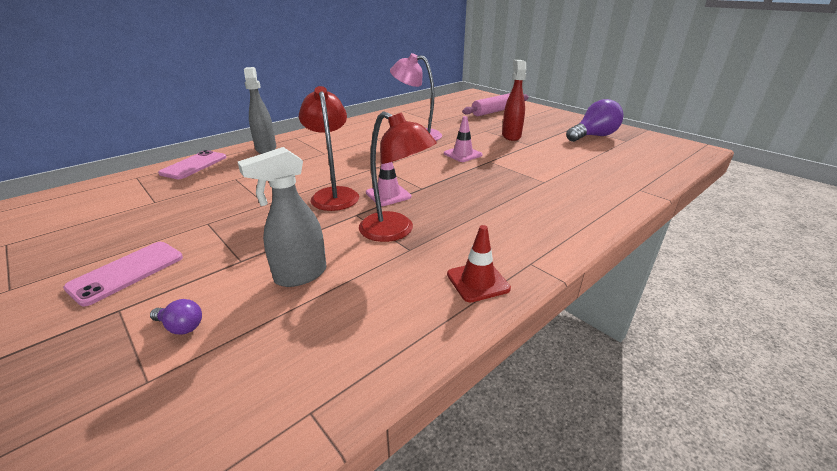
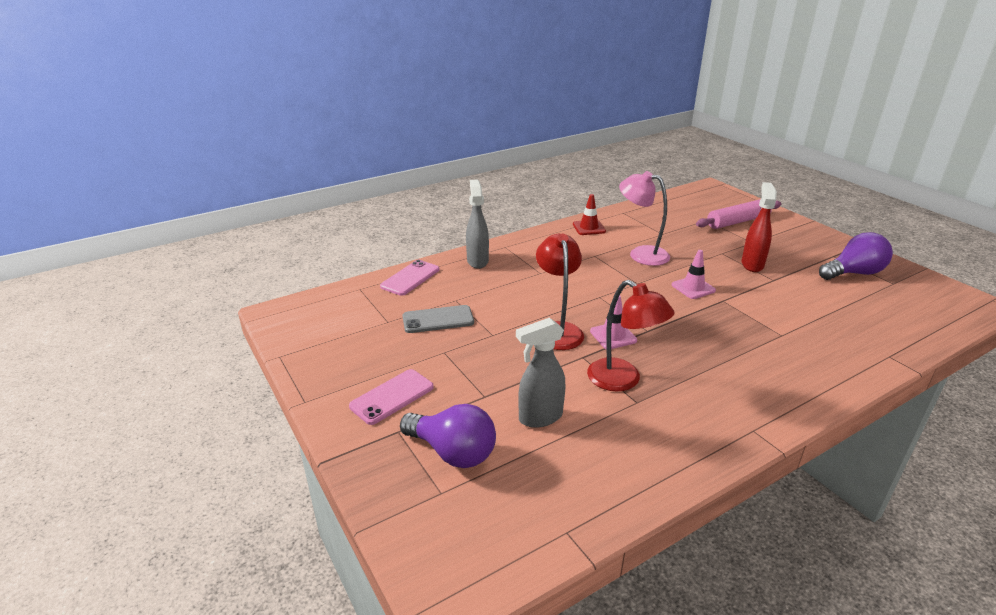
camera: 10 degrees right, 0 degrees up
(181, 326) = (453, 452): purple light bulb -> purple light bulb, size x2.23
(210, 196) = (438, 320): none -> grey phone
(478, 281) = (701, 443): red traffic cone -> red traffic cone (589, 228)

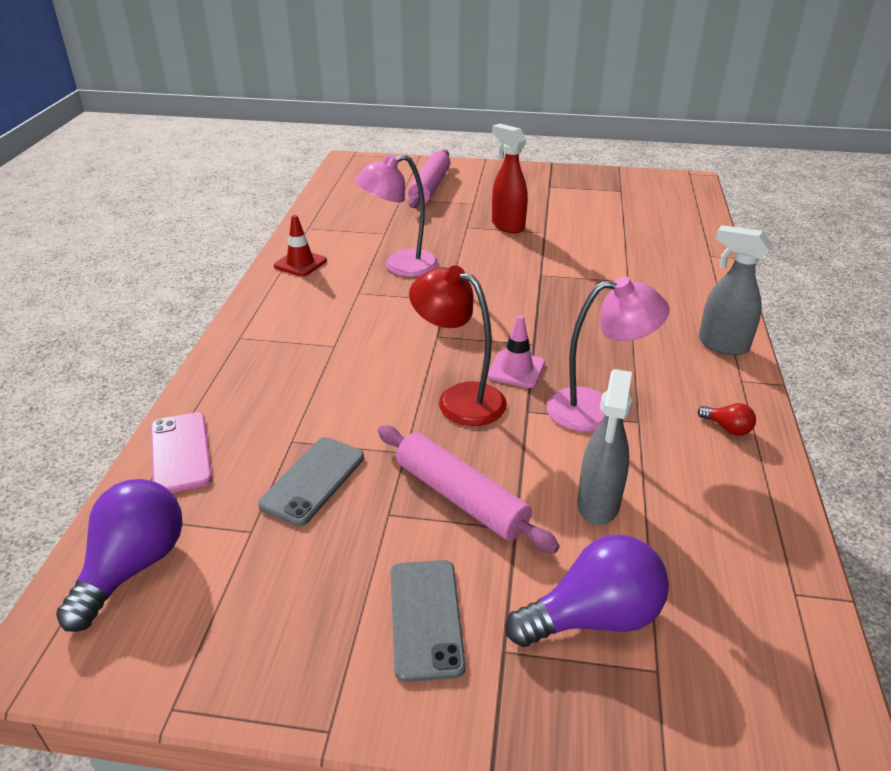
camera: 50 degrees left, 5 degrees up
(392, 397) = (426, 618): pink phone -> grey phone
(477, 261) = (235, 375): grey spray bottle -> grey spray bottle (722, 345)
(483, 368) = (461, 498): none -> pink rolling pin
(622, 380) = (596, 409): red lamp -> pink lamp
(688, 443) = (727, 428): none -> red light bulb
(693, 288) = (500, 276): pink traffic cone -> none
(853, 273) = (585, 195): purple light bulb -> purple light bulb (133, 567)

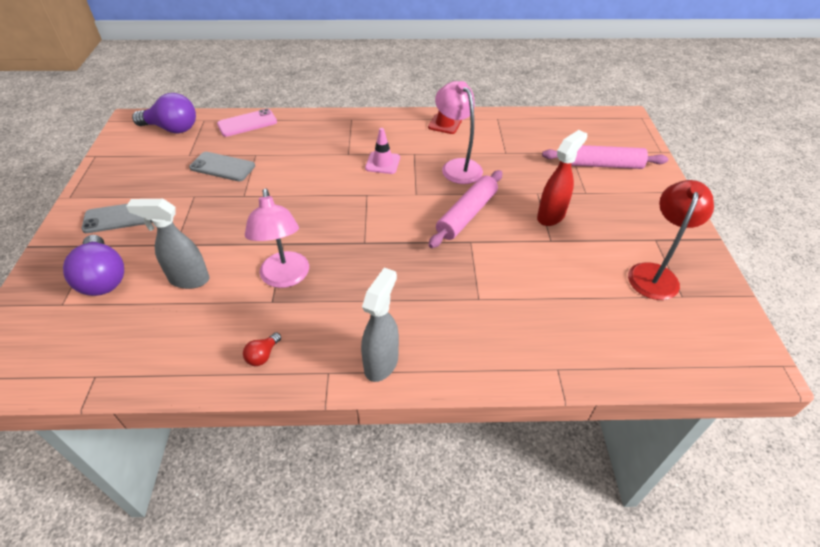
camera: 80 degrees right, 10 degrees up
(459, 399) = (295, 211): red lamp -> red lamp (654, 273)
(461, 498) = (202, 221): pink rolling pin -> pink rolling pin (466, 215)
(516, 369) = (330, 235): pink traffic cone -> pink traffic cone (382, 163)

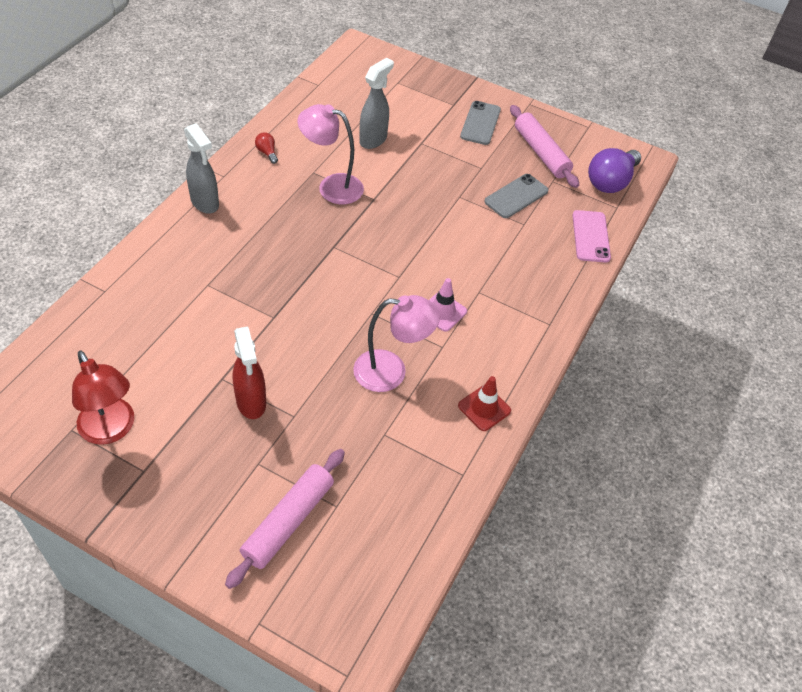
camera: 115 degrees right, 5 degrees up
(103, 278) = (410, 103): purple light bulb -> none
(466, 215) = (310, 335): pink rolling pin -> pink rolling pin (541, 153)

